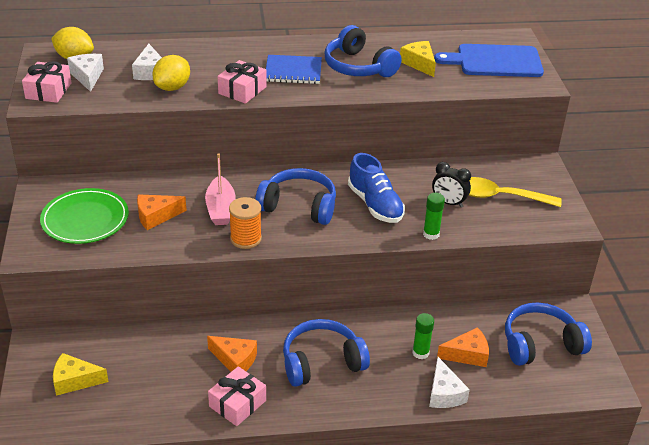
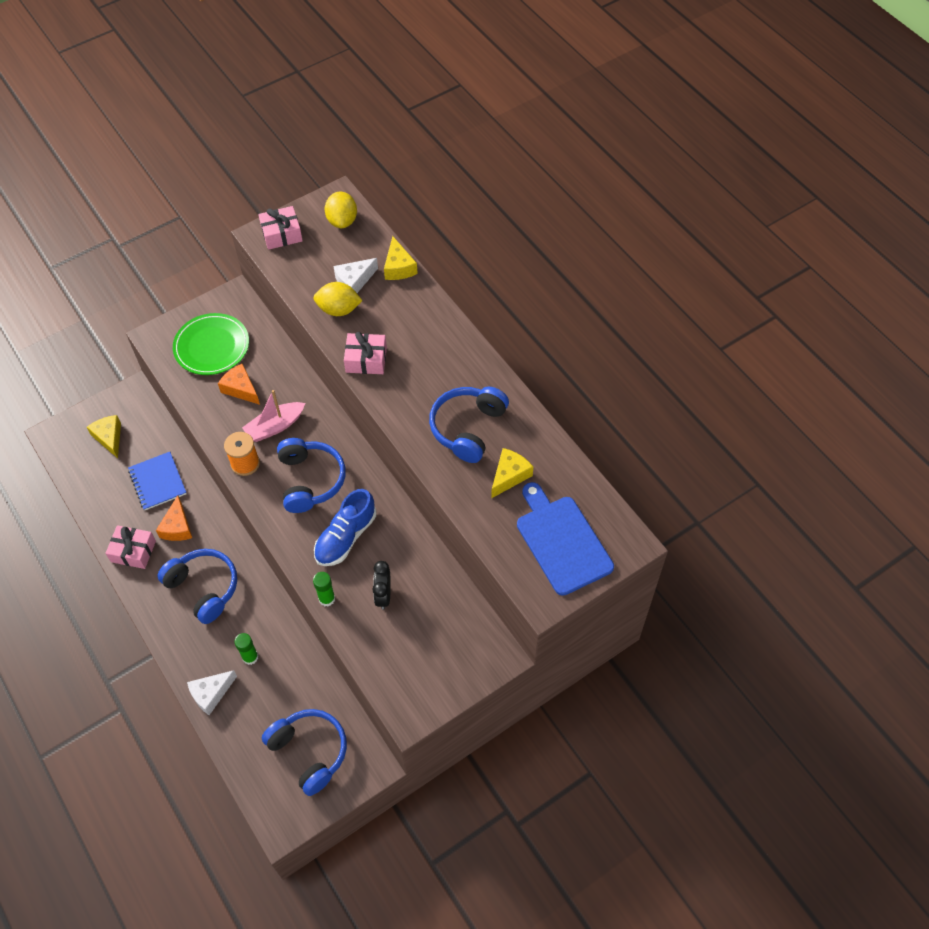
camera: 65 degrees right, 20 degrees up
(87, 76) = (319, 245): white cheese -> none
(161, 48) = (398, 267): none -> yellow cheese
(293, 71) = (424, 381): blue notebook -> blue notebook (157, 482)
(467, 354) = (266, 695): orange cheese -> none
(499, 196) = (419, 636): yellow spoon -> none

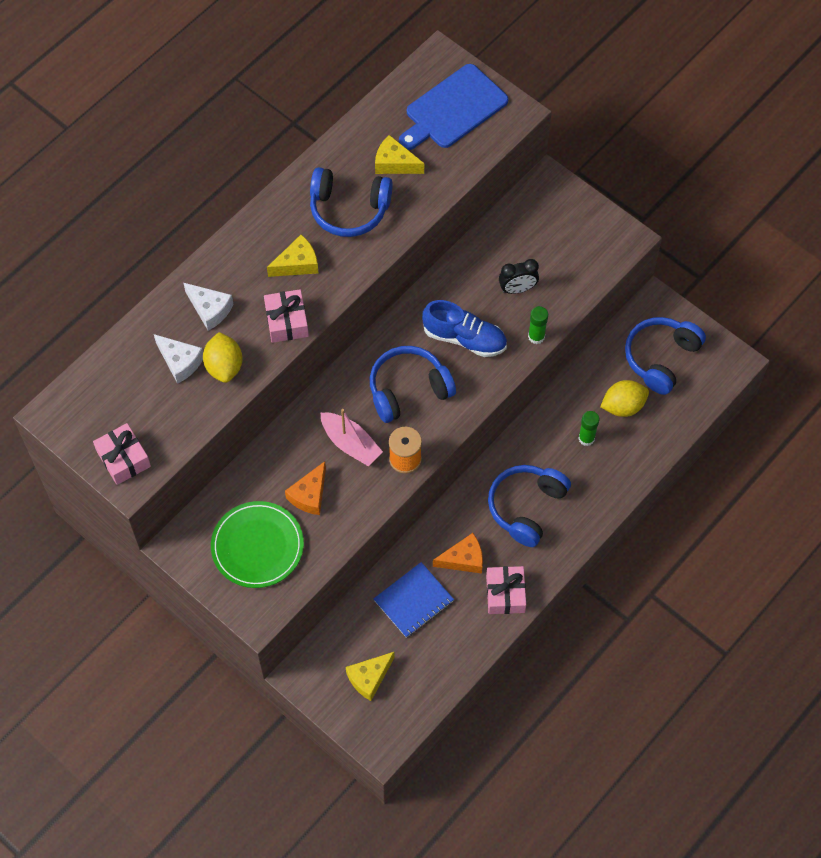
camera: 105 degrees left, 5 degrees up
(211, 694) = (635, 462): white cheese -> white cheese (210, 309)
(342, 221) = (89, 399): yellow lemon -> yellow lemon (623, 406)
(398, 267) = (150, 322): yellow cheese -> yellow cheese (297, 264)

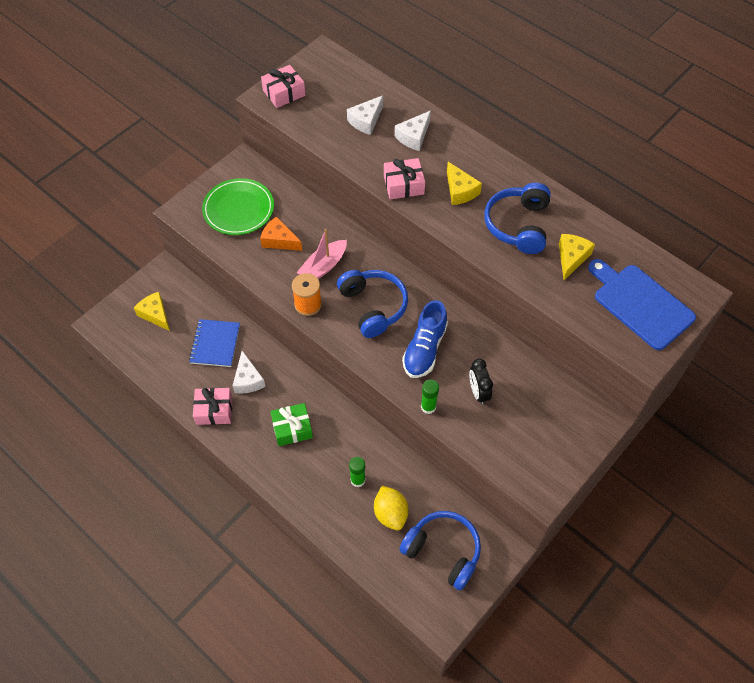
camera: 90 degrees right, 5 degrees down
(224, 366) = (361, 147): yellow lemon -> none
(413, 601) = (215, 344): blue notebook -> blue notebook turned 45 degrees clockwise
(463, 559) = (248, 380): orange cheese -> white cheese
(526, 507) = (292, 428): blue headphones -> green gift

